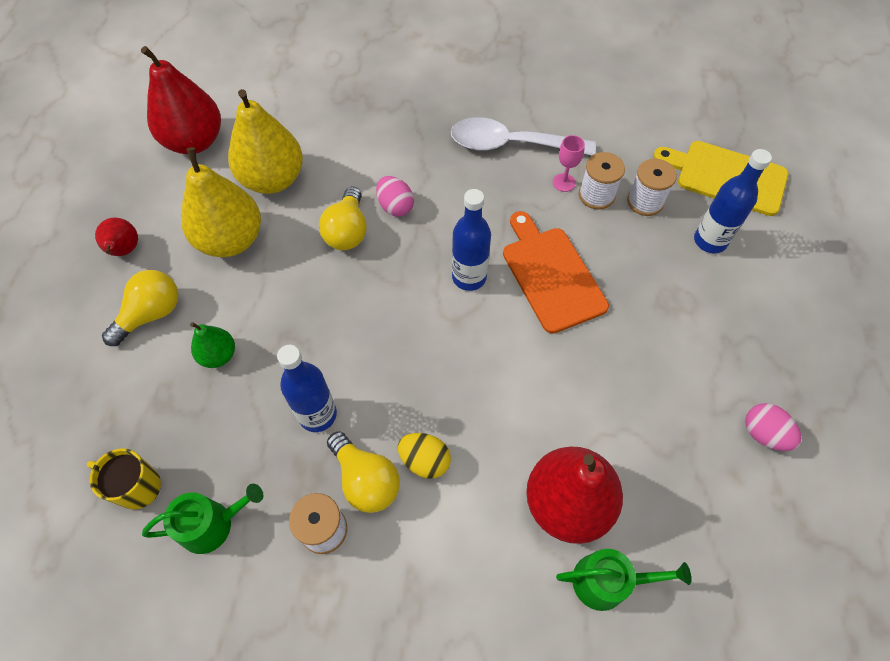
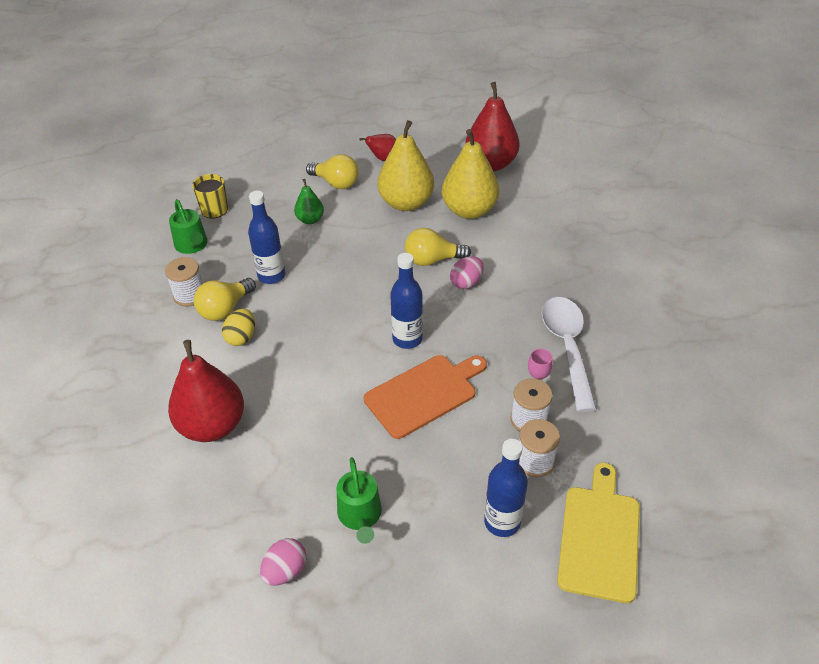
camera: 80 degrees right, 15 degrees down
(607, 581) = (152, 456): green watering can -> green watering can (360, 515)

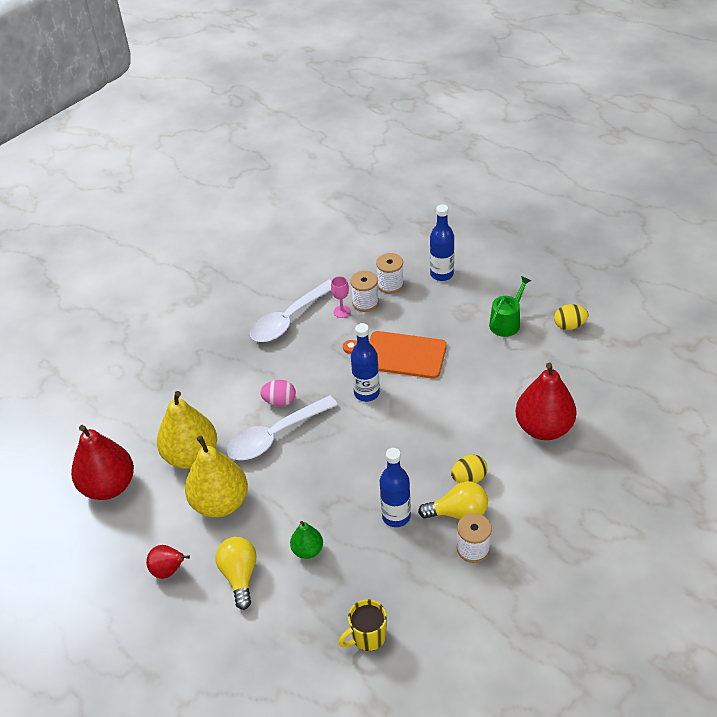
camera: 130 degrees left, 0 degrees up
(192, 245) = (426, 605): green watering can -> none
(285, 571) = (569, 325): pink egg -> yellow egg
(432, 260) = (275, 436): yellow light bulb -> white spoon
(599, 537) = (407, 241): yellow cutting board -> none

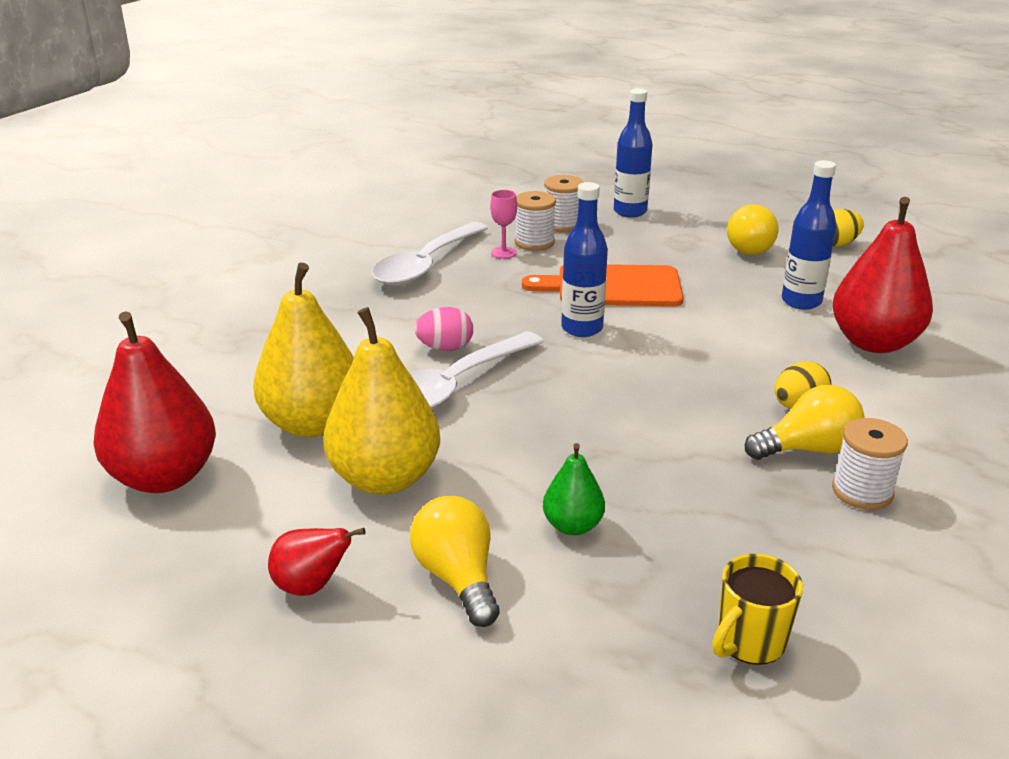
camera: 15 degrees left, 15 degrees down
(396, 516) = (707, 464): blue bottle -> blue bottle (801, 301)
(506, 322) = (748, 247): green watering can -> yellow light bulb

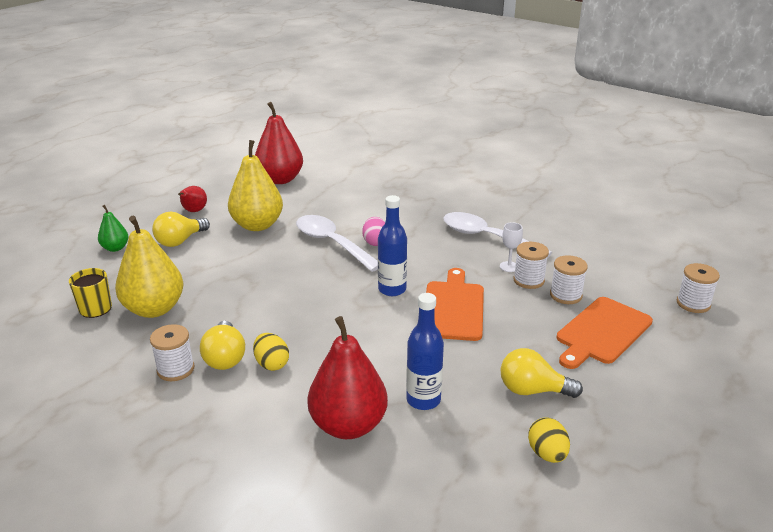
camera: 95 degrees right, 0 degrees up
(313, 423) = (309, 208): yellow pear -> yellow pear (154, 309)
(458, 577) = (180, 241): yellow light bulb -> yellow light bulb turned 150 degrees clockwise
(503, 253) = (509, 267): pink goblet -> white goblet
(560, 170) = (693, 304): none -> white spool
(572, 526) = (198, 270): green pear -> green pear (115, 248)
(630, 212) = (602, 332): blue bottle -> orange cutting board

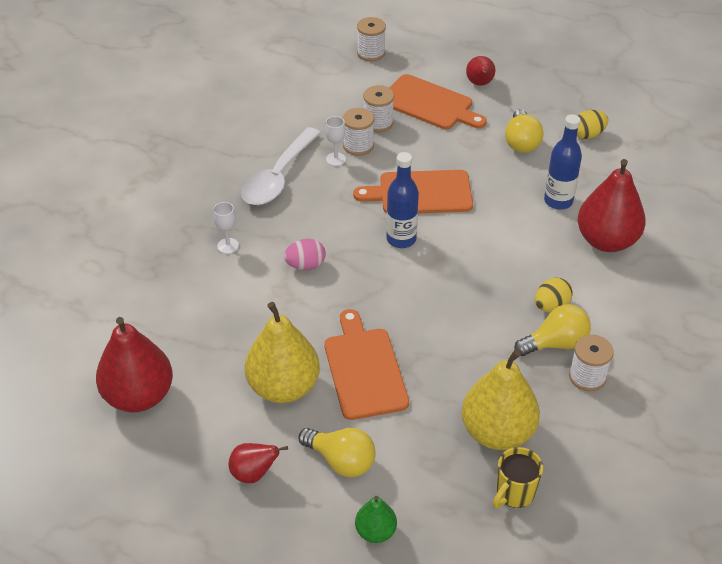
camera: 100 degrees left, 15 degrees up
(254, 257) = (364, 369): none -> orange cutting board
(332, 243) = (316, 303): white spoon -> none
(407, 213) = (228, 246): none -> white goblet
(648, 376) = (480, 83): none -> red pear

